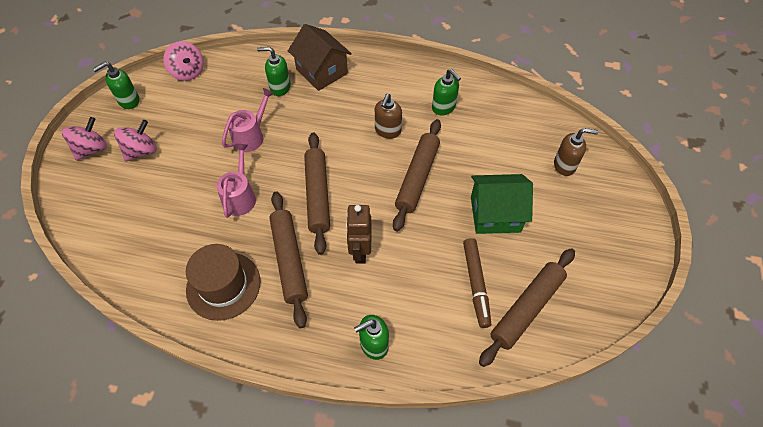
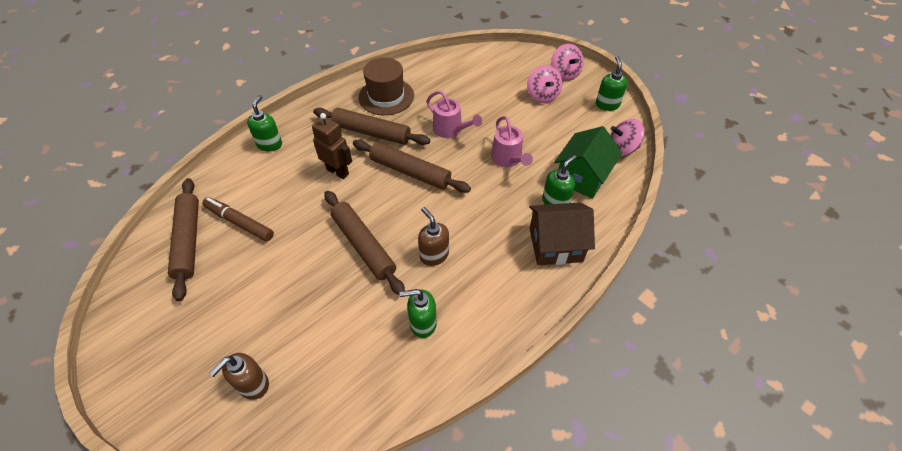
camera: 125 degrees right, 5 degrees down
(495, 214) = (273, 278): green house -> green house (582, 177)

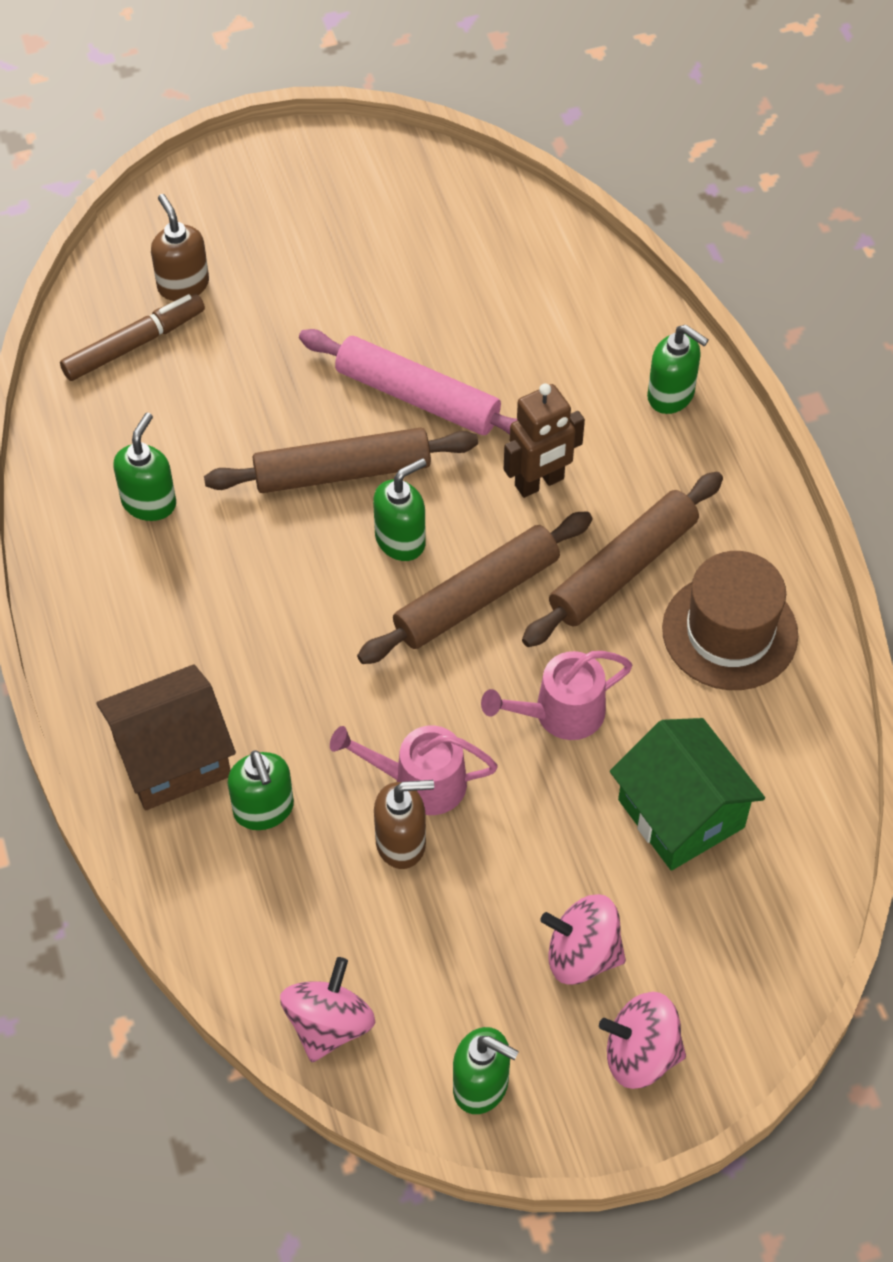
camera: 115 degrees right, 5 degrees up
(188, 241) = (487, 249): brown rolling pin -> none
(239, 222) = (491, 318): brown marker -> brown marker (134, 344)
(303, 233) = (417, 397): none -> pink rolling pin
(393, 208) = (401, 540): none -> green soap dispenser
(434, 255) = (263, 564): brown soap dispenser -> brown soap dispenser (401, 843)
(555, 245) = (172, 757): brown house -> brown house turned 45 degrees clockwise
(582, 177) = (297, 895): green house -> green house (681, 813)

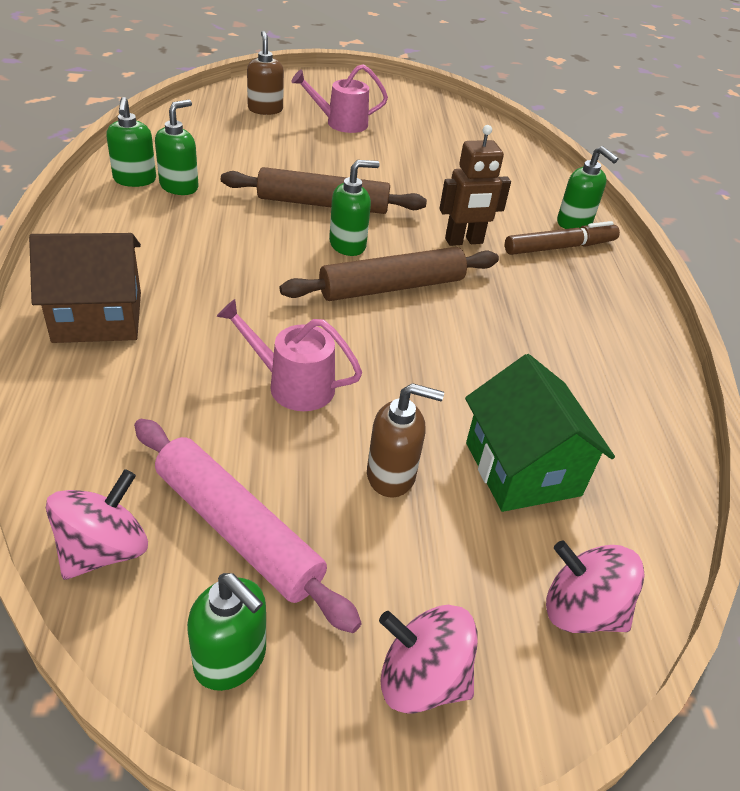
camera: 10 degrees right, 15 degrees down
(134, 344) = (218, 123): brown marker -> brown marker (560, 247)
(264, 810) = (149, 368): green soap dispenser -> green soap dispenser (135, 180)
(401, 843) = (255, 422): brown soap dispenser -> brown soap dispenser (391, 475)
(417, 397) = (393, 184): pink rolling pin -> pink rolling pin (237, 530)
(561, 713) = (434, 371): pink watering can -> pink watering can (341, 123)
(582, 954) = (390, 560): pink spinning top -> pink spinning top (581, 610)
(623, 568) = (514, 299): brown rolling pin -> none
(729, 632) = (594, 356): brown hat -> none

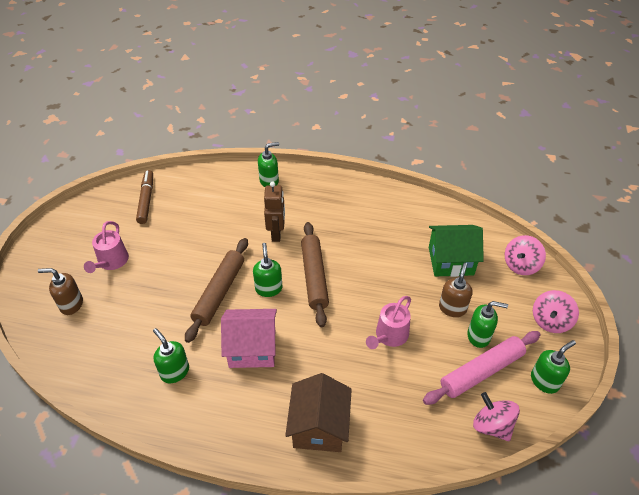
camera: 70 degrees left, 5 degrees up
(135, 180) = (157, 400): green soap dispenser -> green soap dispenser (479, 336)
(230, 242) = (252, 348): none -> pink house
(560, 247) = (291, 195): brown marker -> brown marker (146, 200)

